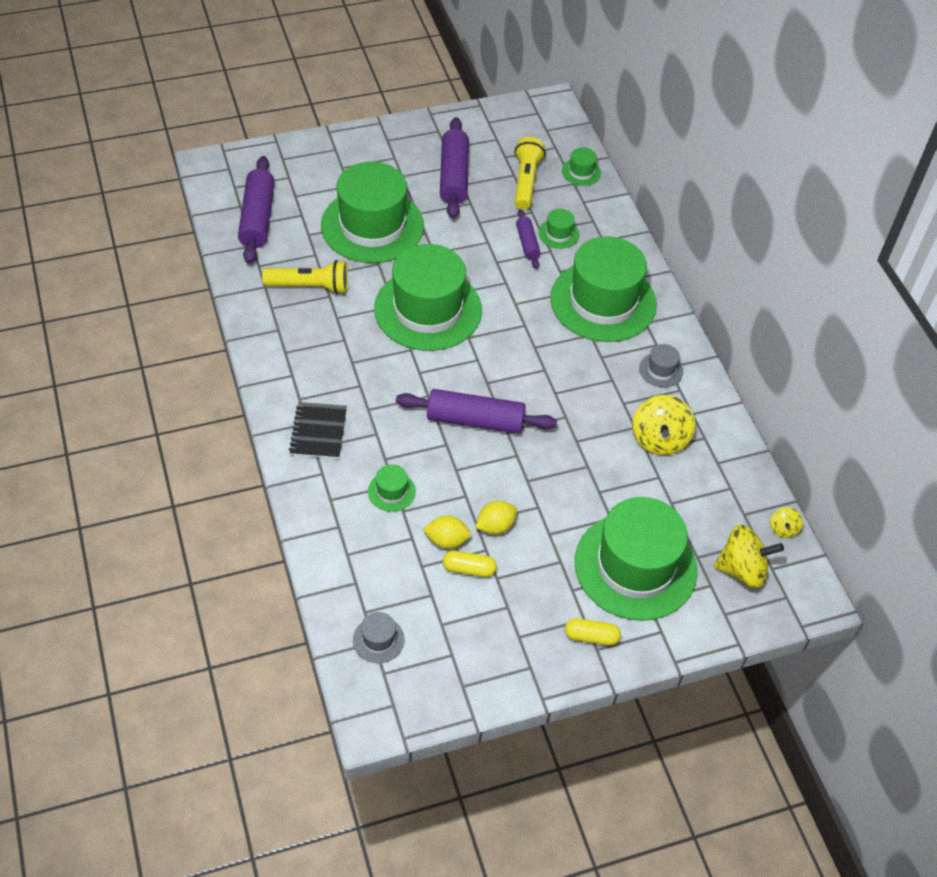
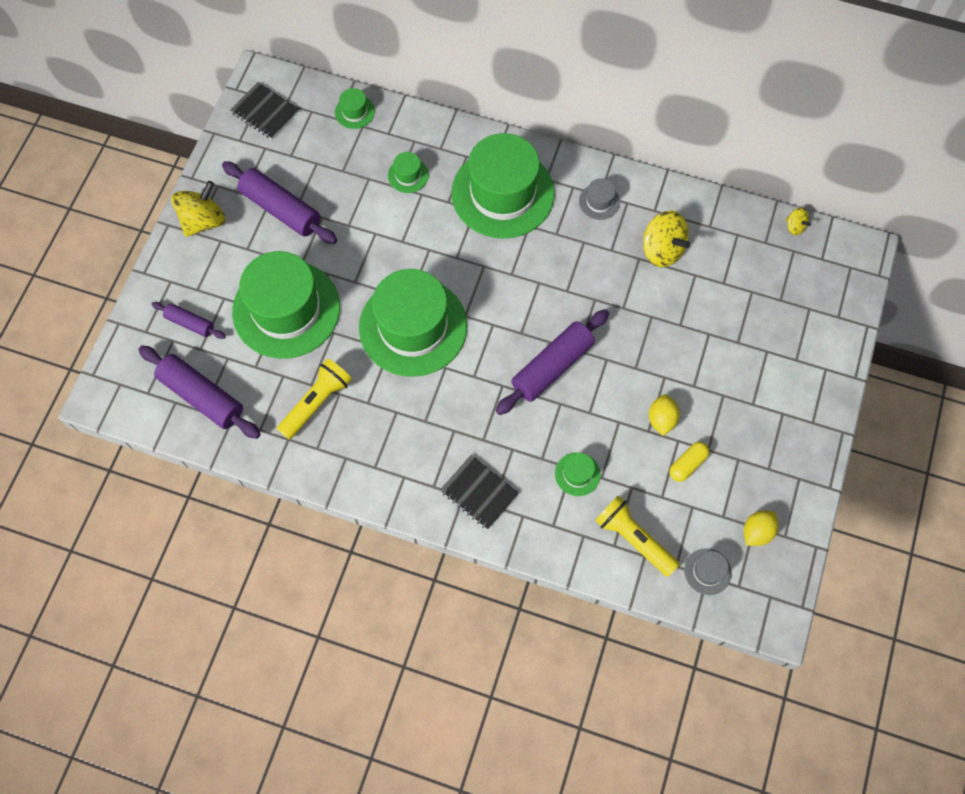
camera: 50 degrees left, 15 degrees up
(446, 540) = (651, 463): yellow lemon -> yellow lemon (757, 532)
(526, 181) = (332, 159): yellow flashlight -> yellow flashlight (633, 538)
(527, 122) = (265, 112): none -> black notebook
(527, 243) = (400, 205): purple rolling pin -> purple rolling pin (190, 323)
(591, 637) = (800, 419): yellow capsule -> none
(635, 566) = (761, 347): green hat -> none
(742, 570) = (810, 279): yellow spinning top -> yellow spinning top (203, 221)

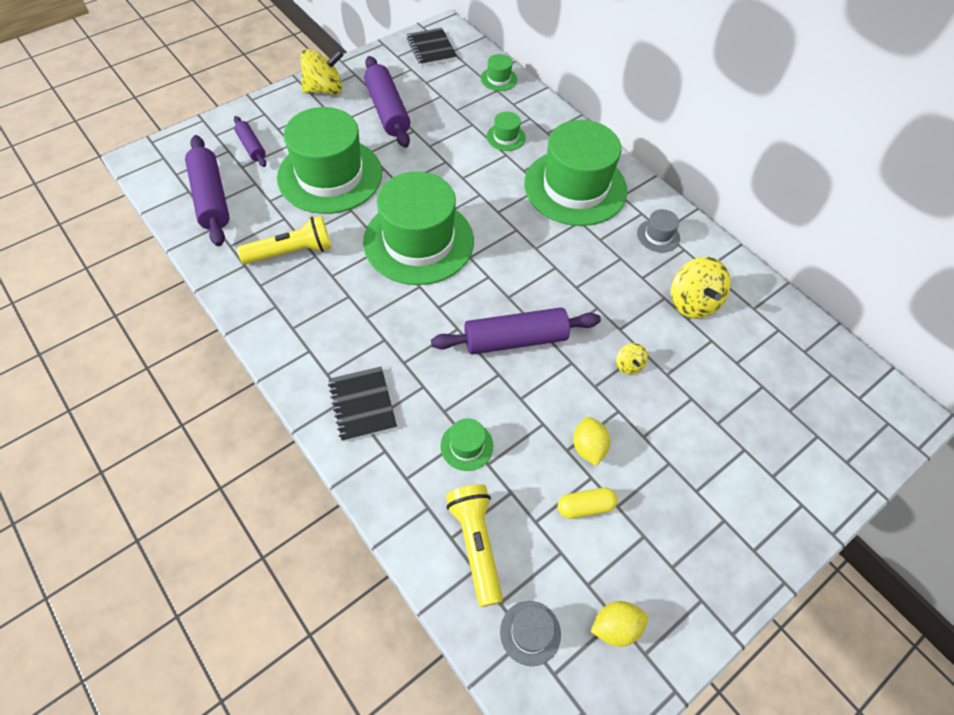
camera: 30 degrees right, 10 degrees down
(661, 419) = (588, 447): yellow lemon -> yellow lemon turned 45 degrees counterclockwise
(795, 227) = (845, 354): yellow spinning top -> yellow spinning top (628, 365)

